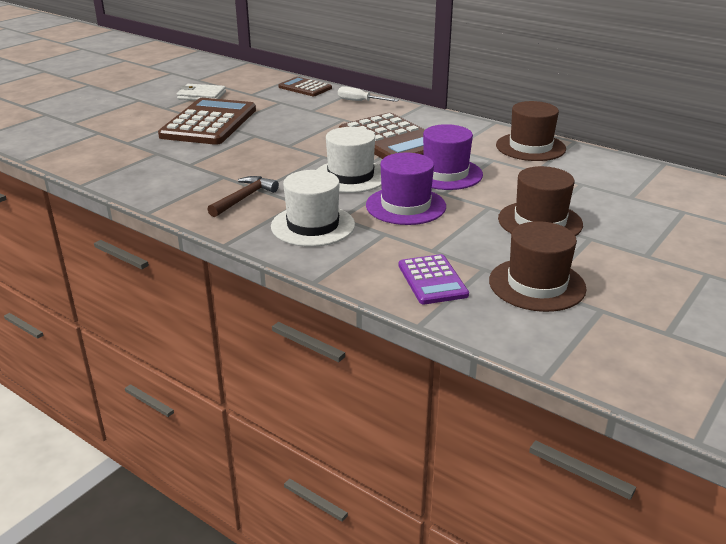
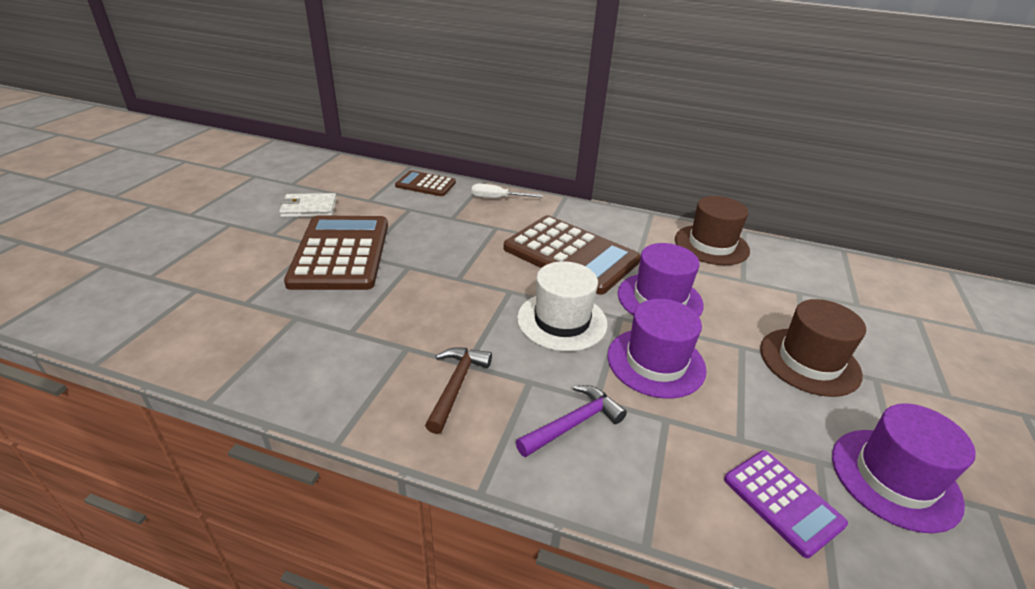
camera: 20 degrees left, 5 degrees up
(313, 226) = (573, 423): white hat -> purple hammer
(537, 284) = (894, 478): brown hat -> purple hat

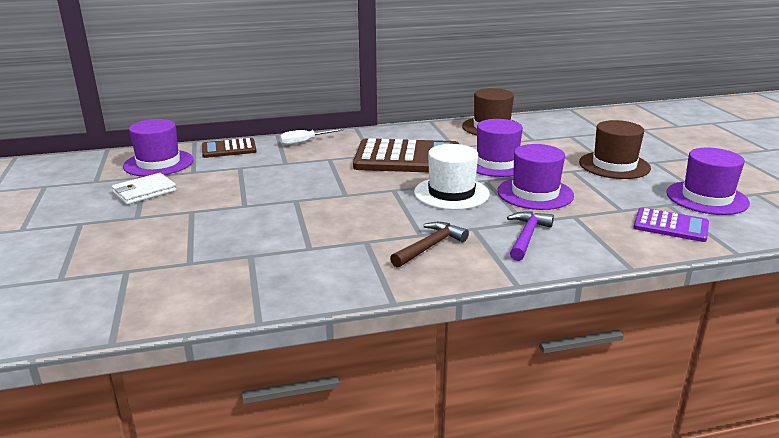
camera: 30 degrees left, 10 degrees down
(340, 253) = (224, 209): brown calculator -> none
(355, 181) = (158, 163): none -> purple hat
(456, 385) = (430, 246): brown hammer -> brown hammer turned 60 degrees clockwise

